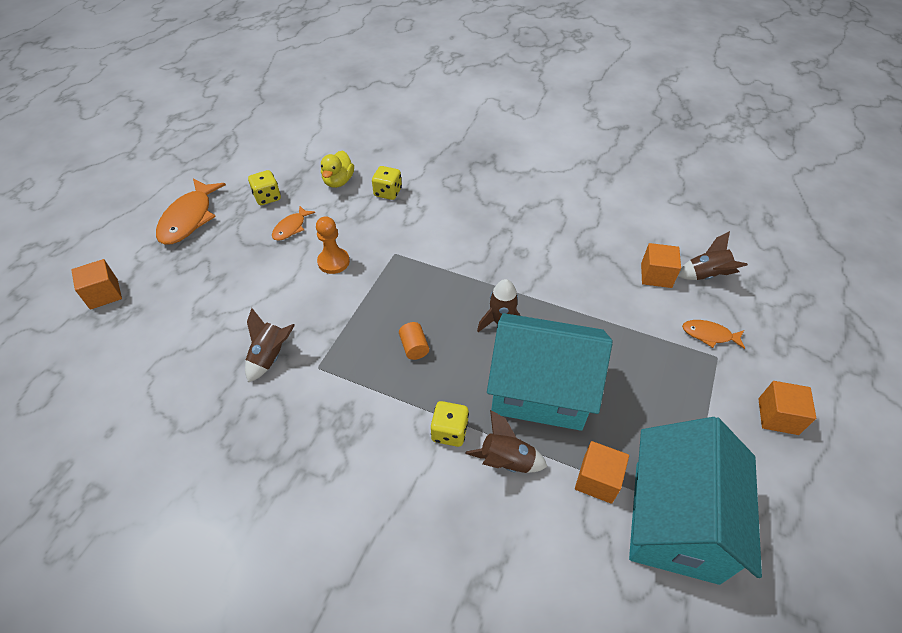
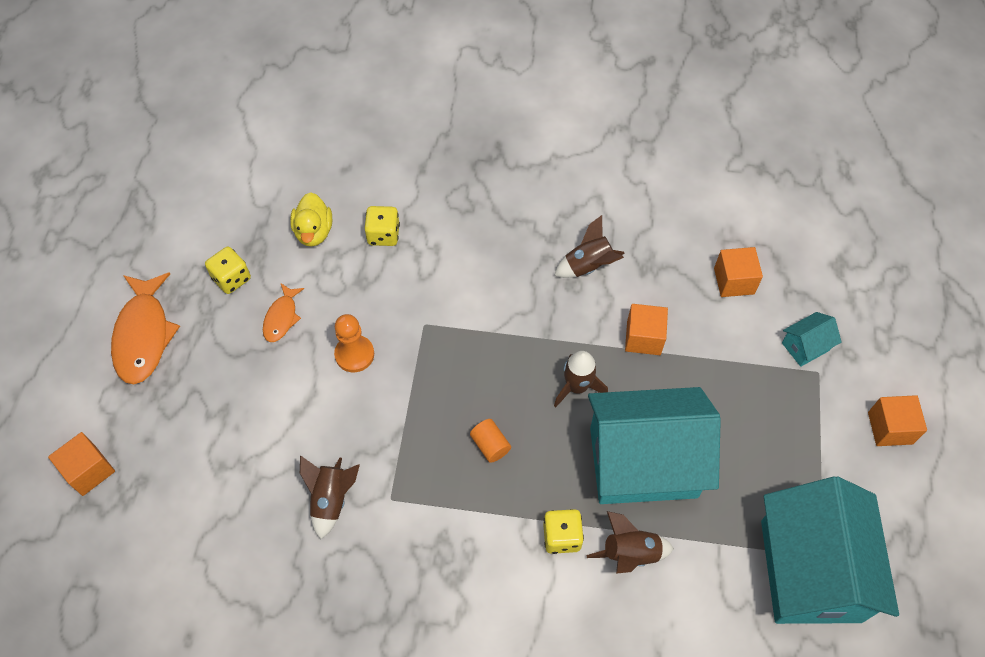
camera: 15 degrees left, 10 degrees up
(597, 480) = (726, 548): orange cube -> orange cube (643, 338)
(706, 275) = (788, 267): brown rocket -> brown rocket (588, 266)
(709, 335) = (805, 346): orange fish -> turquoise house

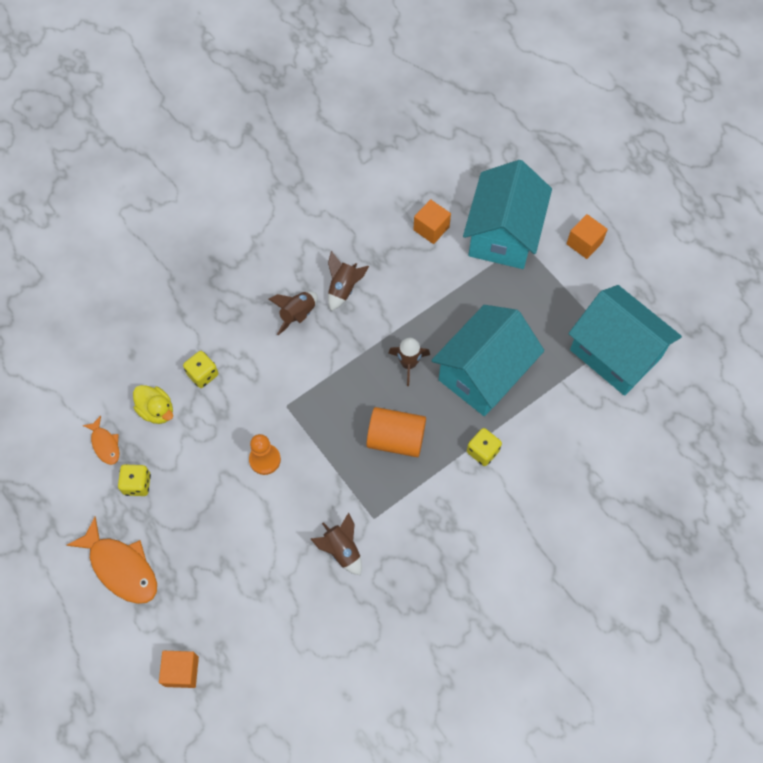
camera: 45 degrees left, 5 degrees up
(281, 318) = (196, 478): orange fish -> orange fish (105, 444)
(490, 445) = (396, 439): orange cylinder -> orange cylinder, size x2.00
(630, 553) = (524, 427): brown rocket -> brown rocket (297, 315)
(643, 338) = (416, 304): orange cube -> none
(805, 346) = (503, 234): turquoise house -> turquoise house, size x2.49

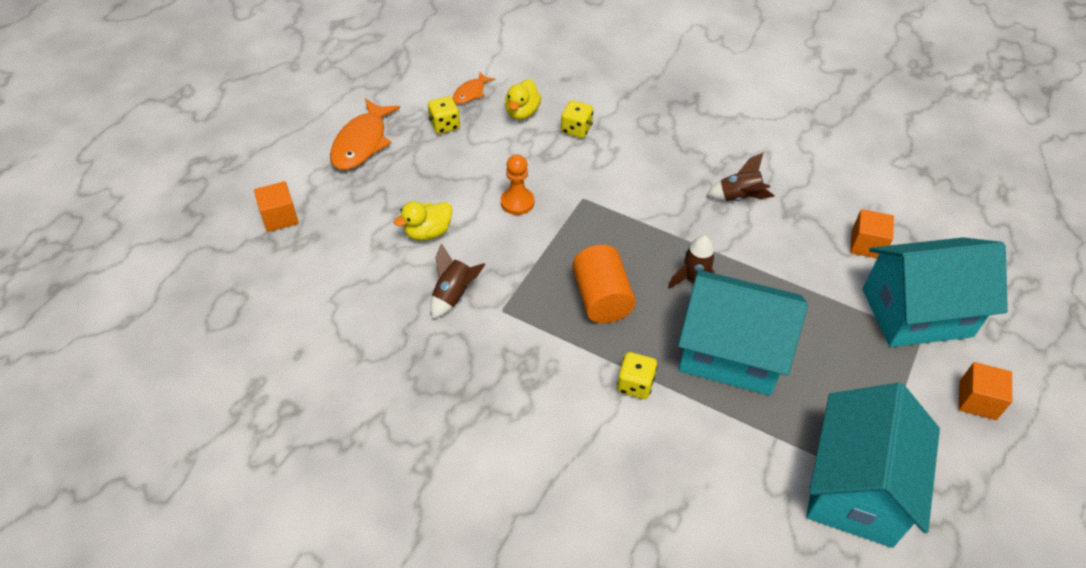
camera: 65 degrees right, 15 degrees down
(263, 546) = (428, 232): none -> yellow duck
(297, 315) = (684, 173): brown rocket -> none

